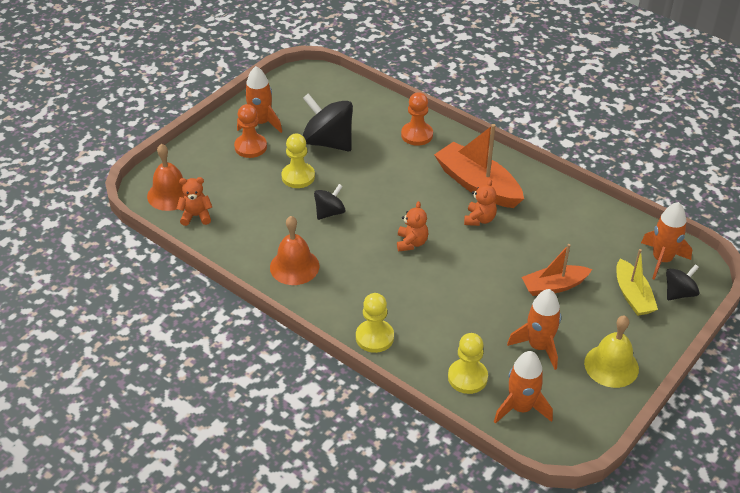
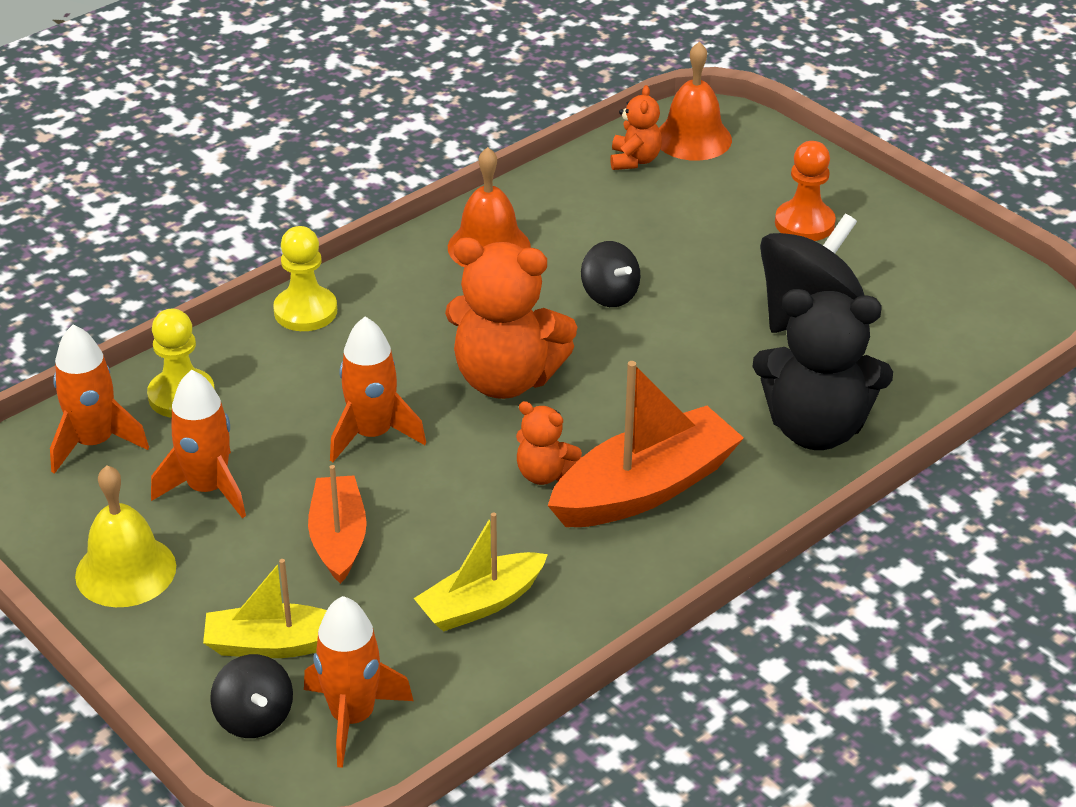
camera: 100 degrees right, 5 degrees down
(261, 123) = (873, 239): orange rocket -> orange rocket (372, 434)
(298, 176) = (712, 269): yellow pawn -> none
(411, 243) = (506, 379): orange teddy bear -> orange teddy bear, size x2.00
(417, 135) = (815, 429): orange pawn -> black teddy bear
(574, 229) = (481, 603): none -> yellow boat

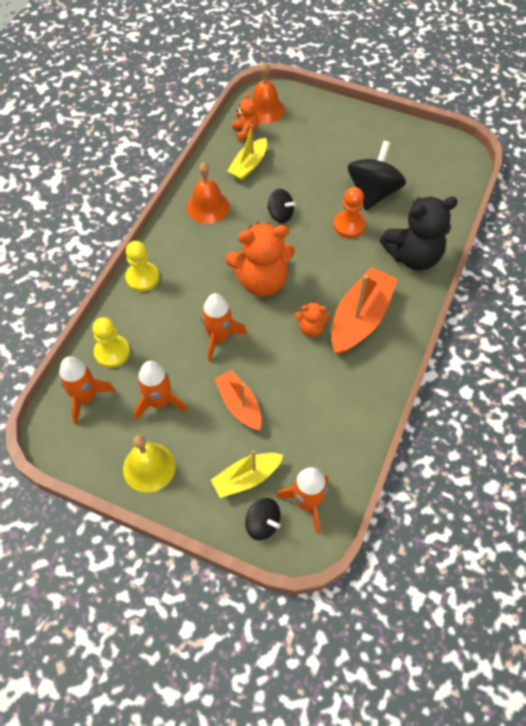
camera: 25 degrees left, 20 degrees up
(481, 603) = (326, 413): yellow boat -> yellow boat (248, 165)
(804, 223) = (343, 142): orange pawn -> orange pawn (349, 225)

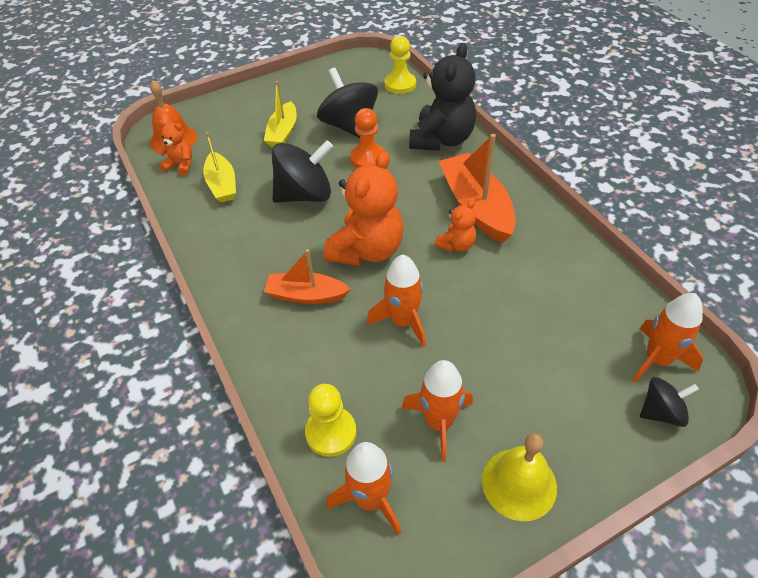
camera: 50 degrees left, 10 degrees down
(142, 278) = (260, 345): yellow pawn -> yellow pawn (400, 84)
(208, 207) = (233, 240): orange bell -> none
(239, 405) = (500, 350): orange boat -> orange boat (306, 295)
(246, 478) = (595, 395): yellow boat -> yellow boat (283, 132)
(280, 215) = (305, 195): black spinning top -> black spinning top, size x1.81

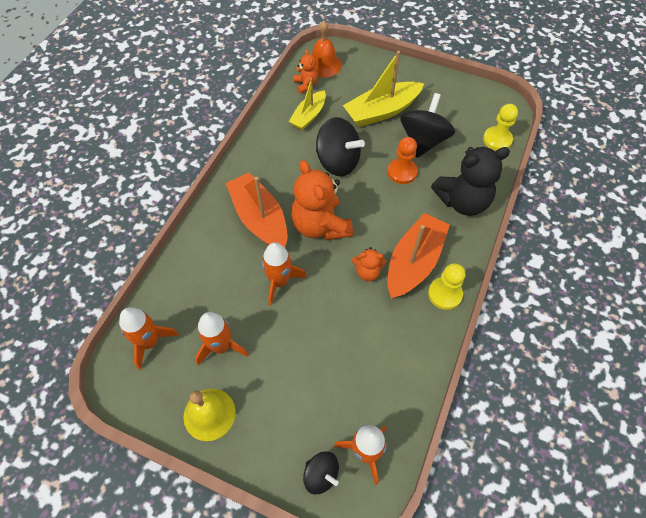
camera: 50 degrees right, 10 degrees up
(283, 132) = (382, 111): yellow boat -> yellow boat, size x1.60
(306, 295) = (260, 219): orange boat -> orange boat, size x1.60
(331, 432) = (177, 295): yellow pawn -> yellow pawn (445, 294)
(367, 250) = (320, 225): orange teddy bear -> orange teddy bear turned 75 degrees clockwise

